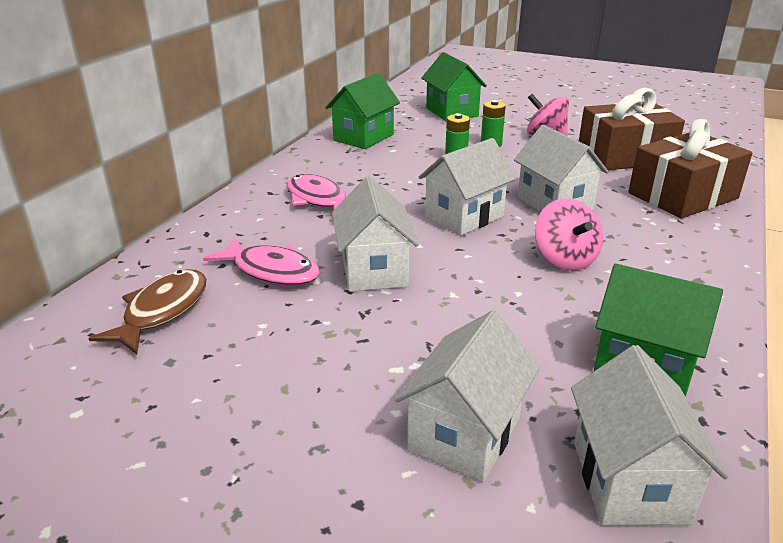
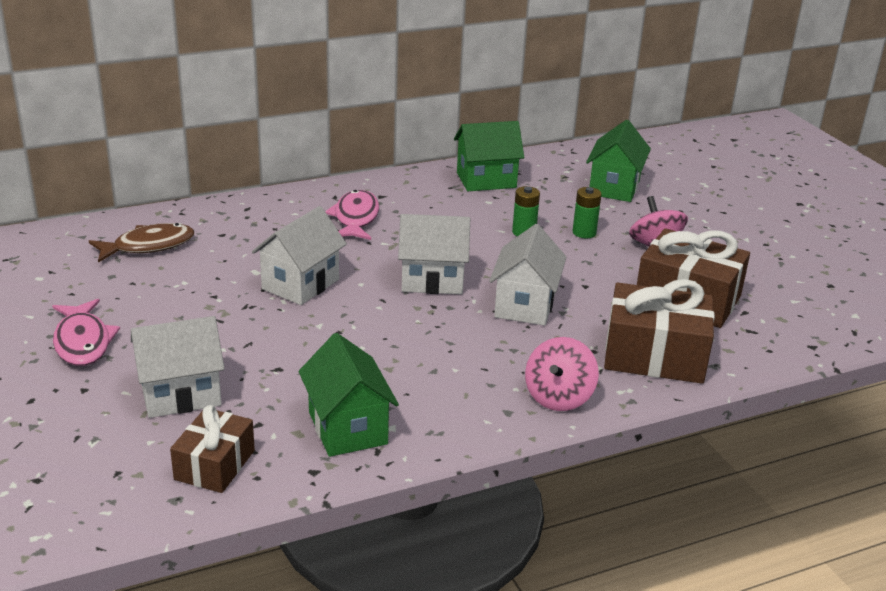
camera: 40 degrees right, 0 degrees up
(271, 271) = (242, 253): pink fish -> pink fish (83, 342)
(565, 259) = (440, 345): pink spinning top -> pink spinning top (558, 397)
(629, 481) = (215, 465): white house -> brown gift

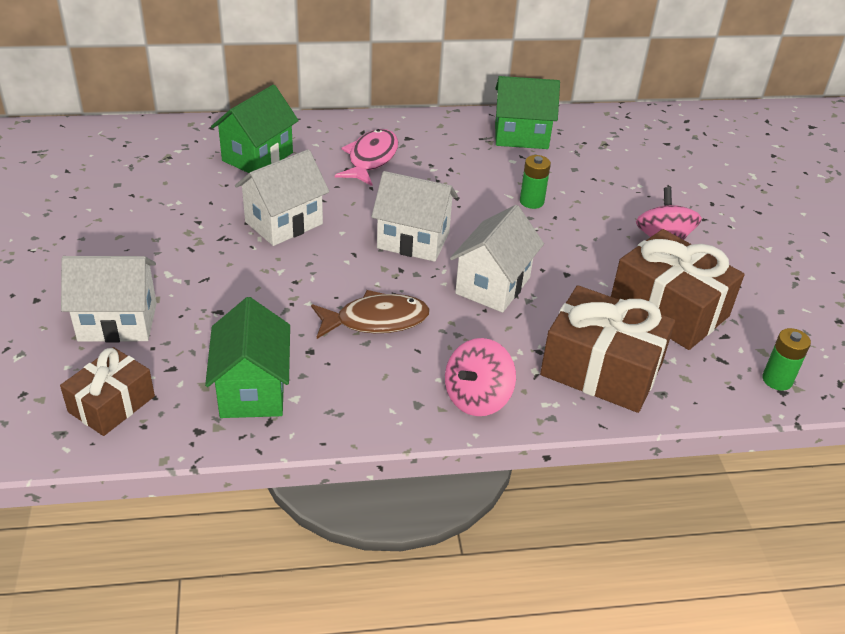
camera: 15 degrees right, 10 degrees up
(83, 342) = (59, 249): pink fish -> none
(148, 246) = (164, 158): brown fish -> brown fish (376, 320)
(584, 233) = (594, 212): green battery -> green battery (777, 380)
(614, 187) = (651, 164): green house -> green house (257, 157)

